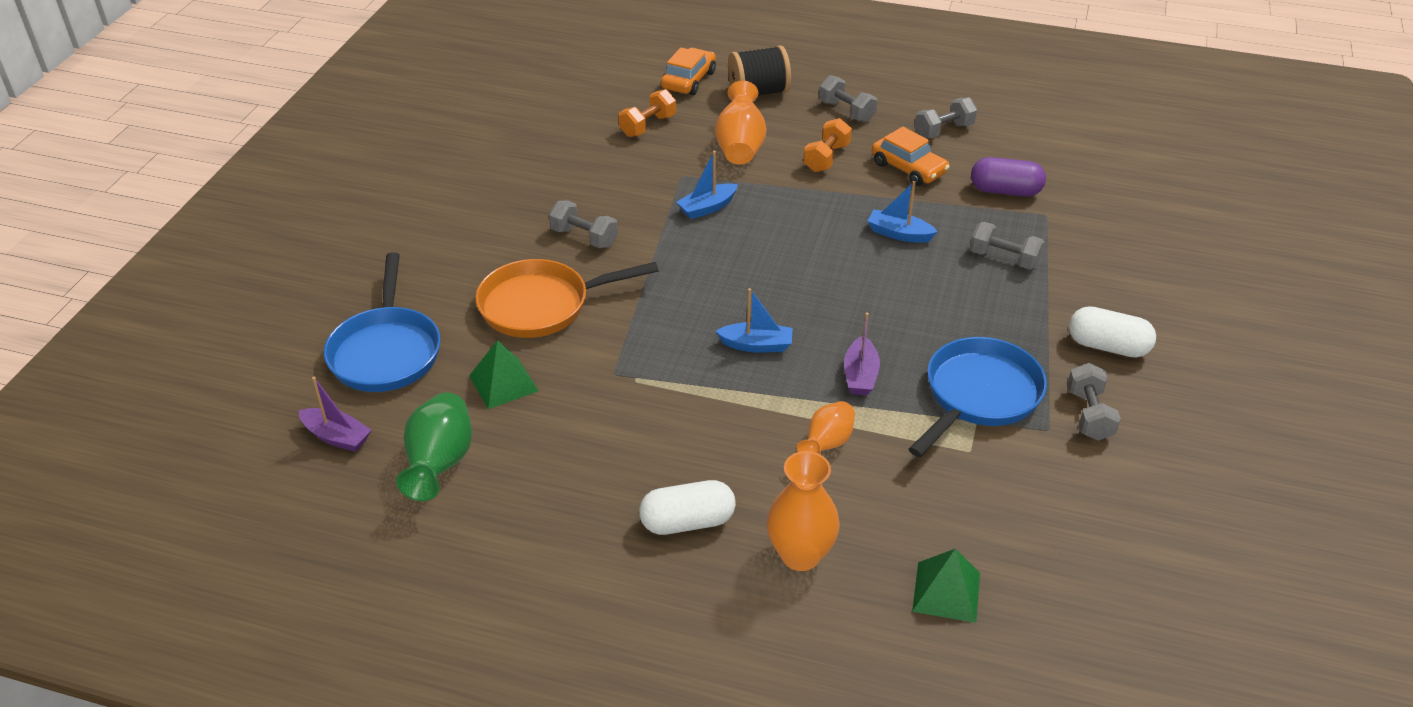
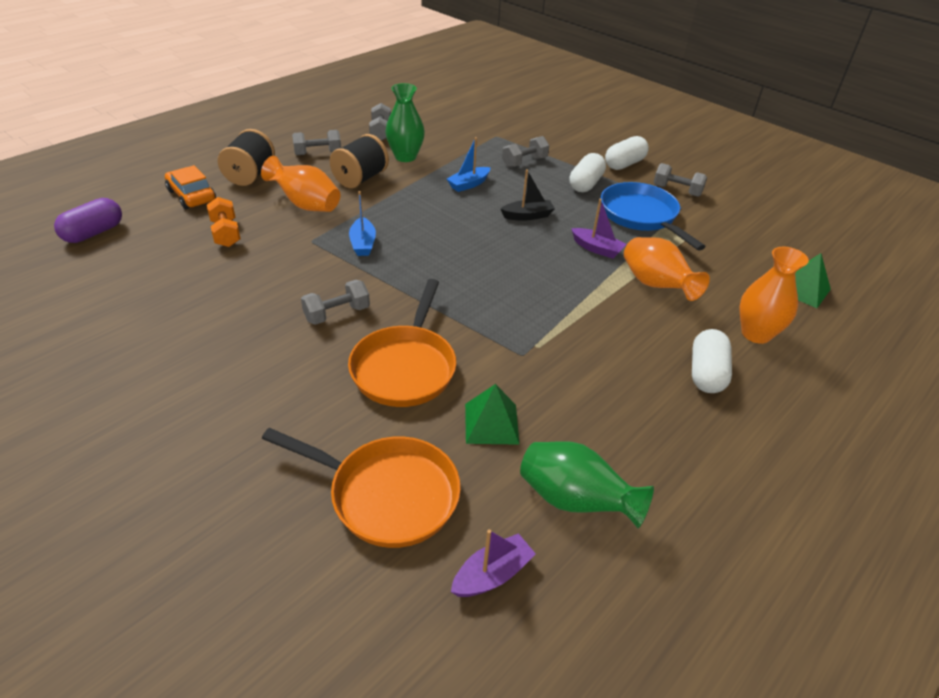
camera: 65 degrees left, 0 degrees up
(386, 351) = (387, 495): blue pan -> orange pan
(756, 345) = (538, 277): blue boat -> none
(826, 158) = (360, 179): orange dumbbell -> black spool
(826, 444) = (655, 285): orange vase -> orange vase, size x1.54
(877, 300) = (527, 216): none -> black boat
(908, 168) = (405, 157): orange car -> green vase
(1005, 191) = (461, 138): purple capsule -> purple capsule (94, 233)
(1008, 325) = (585, 184): none -> white capsule

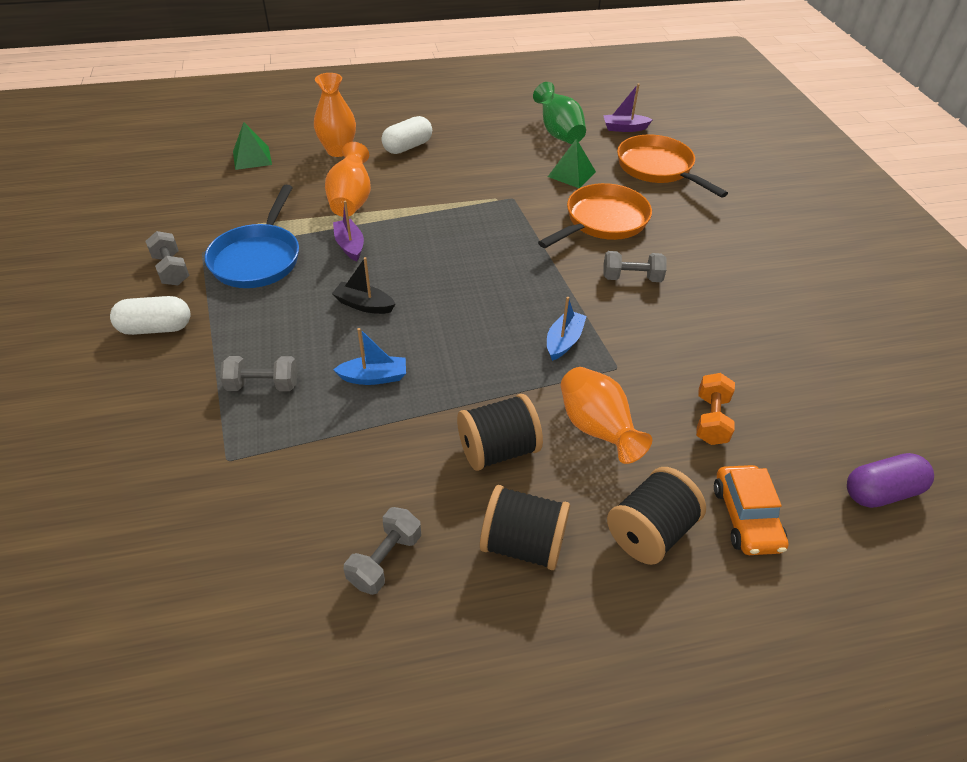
camera: 145 degrees left, 5 degrees up
(318, 153) = (523, 544): grey dumbbell -> black spool
(405, 157) = (401, 471): green vase -> none
(585, 184) = (246, 319): white capsule -> none

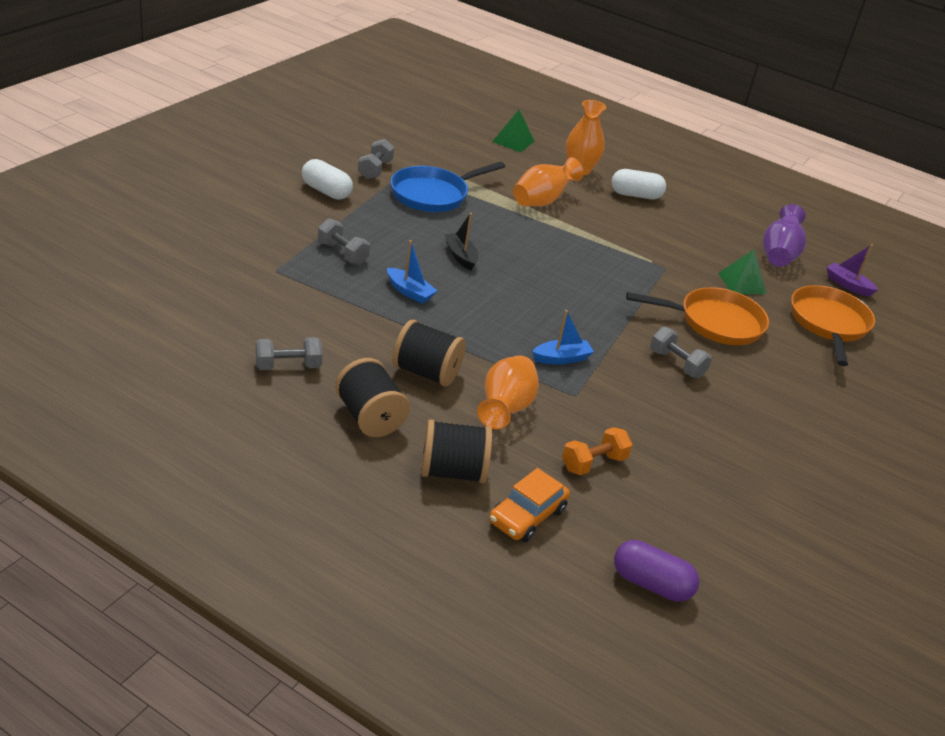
camera: 40 degrees right, 10 degrees down
(350, 245) = (501, 223): purple boat -> none
(558, 133) = (779, 255): green vase -> purple vase

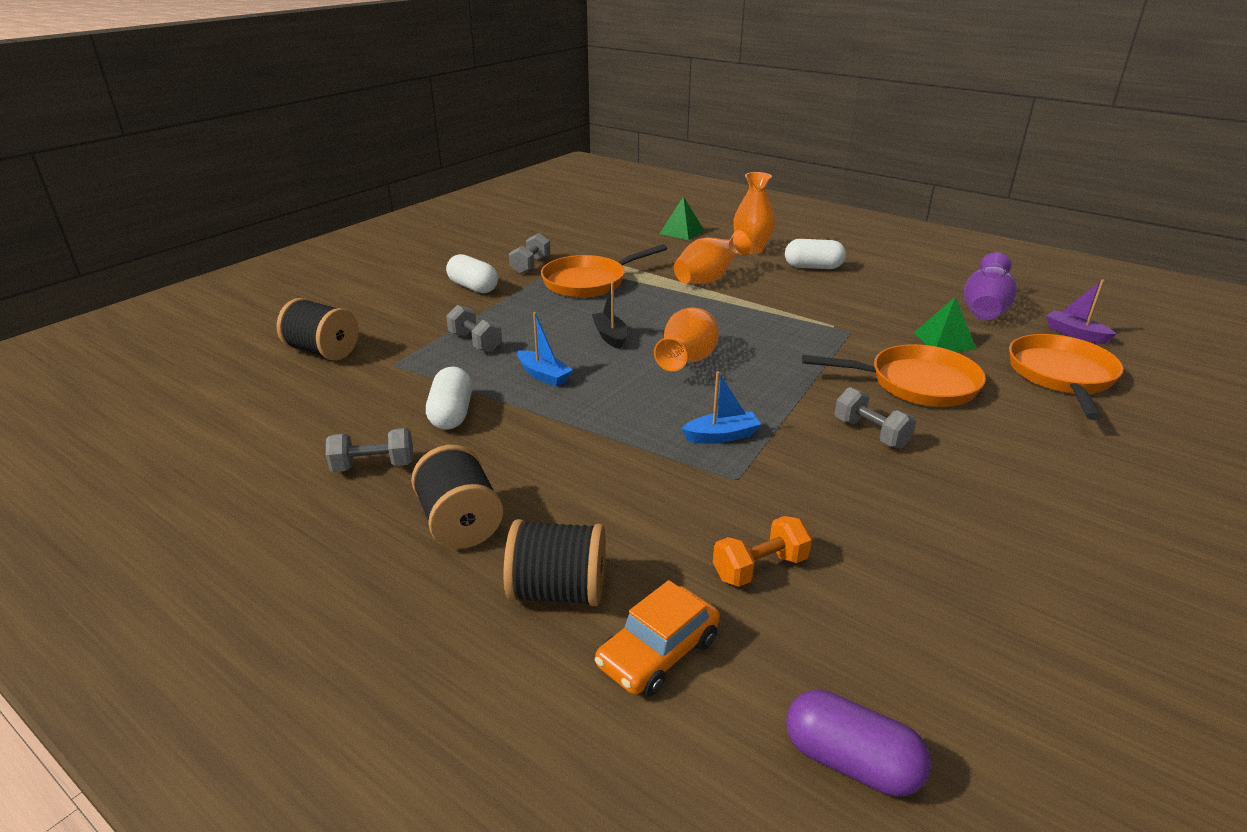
camera: 10 degrees right, 5 degrees down
(339, 323) = (452, 414): none -> white capsule
(426, 372) = (546, 463): black spool -> black spool (323, 352)
(433, 194) = (589, 282): blue pan -> orange pan
(505, 409) = (642, 502): orange vase -> orange vase (687, 361)

